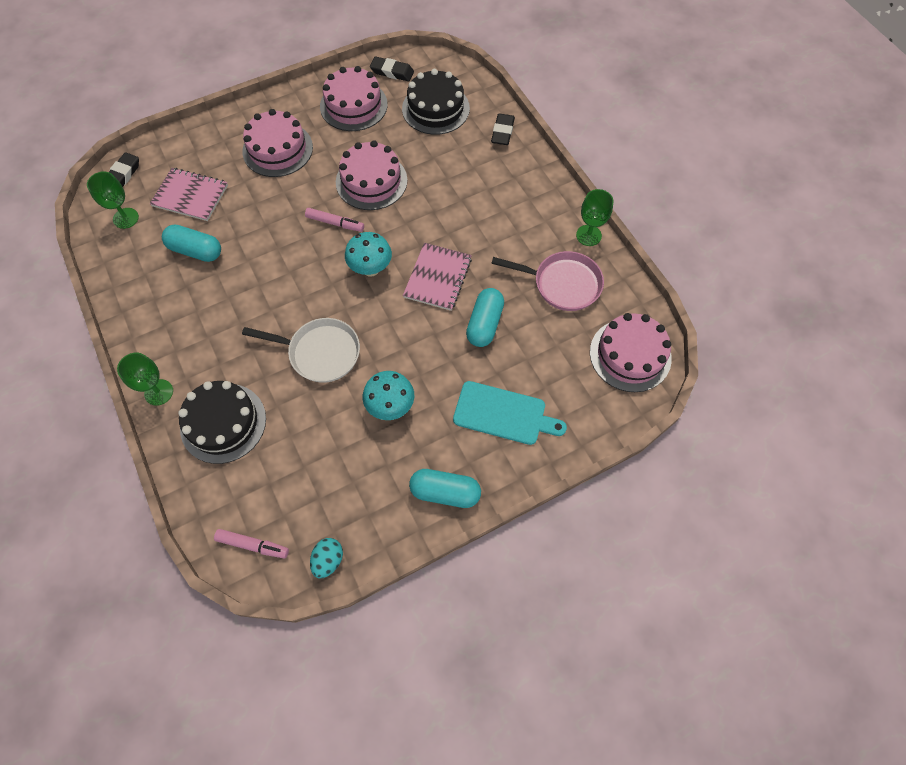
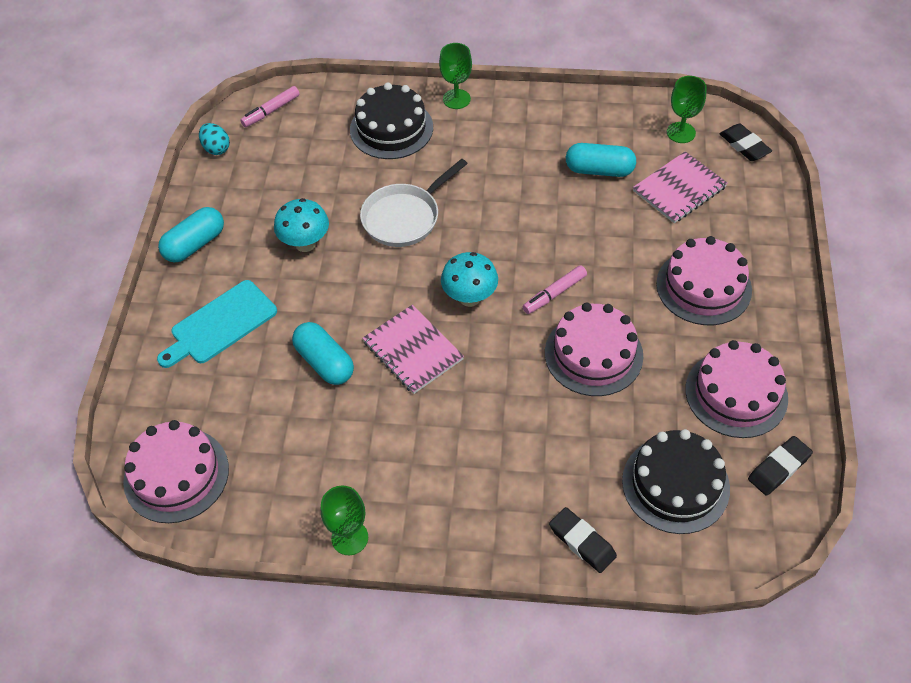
camera: 125 degrees right, 10 degrees down
(196, 250) = (599, 170): turquoise capsule -> turquoise capsule turned 45 degrees clockwise
(562, 284) = (310, 465): pink pan -> none

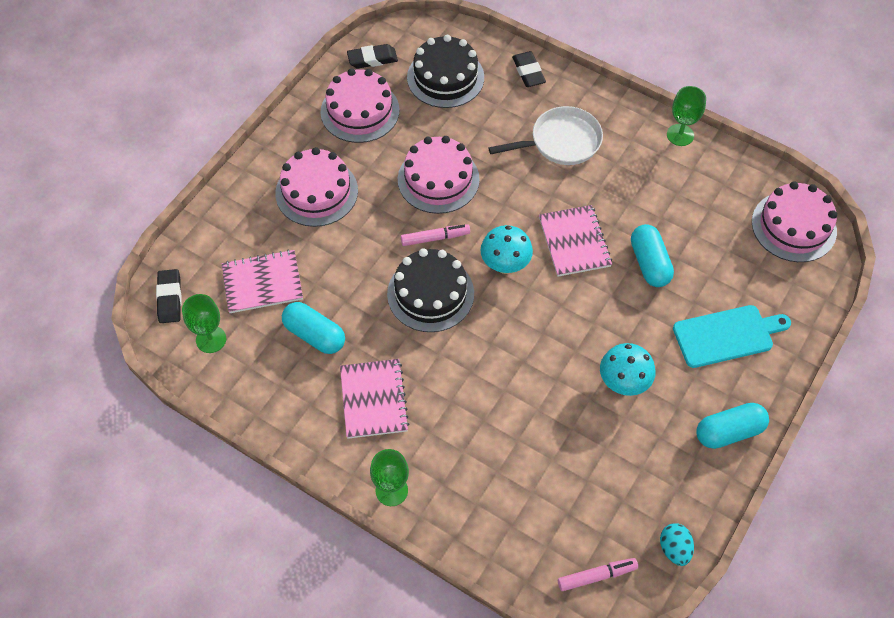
camera: 155 degrees left, 5 degrees up
(391, 128) = (479, 483): black cake -> black cake (430, 293)
(404, 217) = (519, 369): white pan -> white pan (561, 142)
(513, 147) = (373, 399): none -> pink notebook

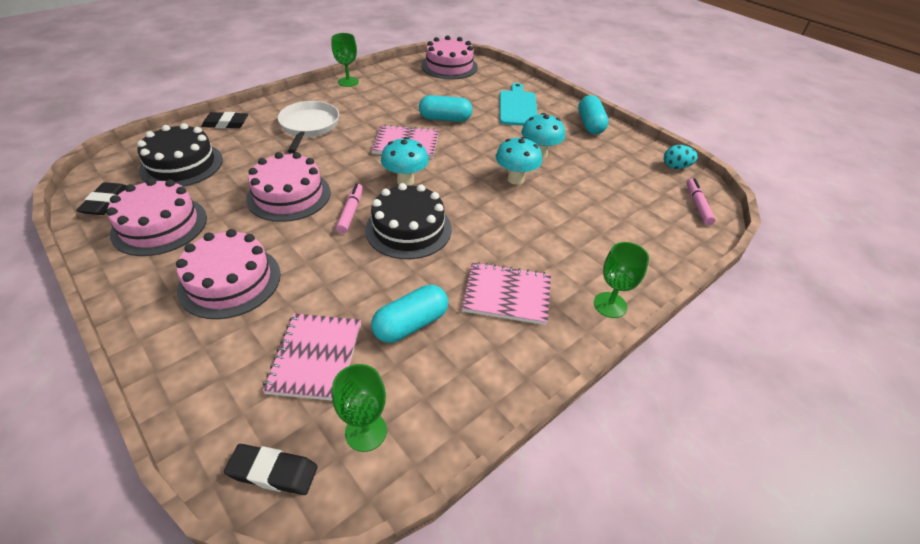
camera: 75 degrees left, 15 degrees down
(558, 368) = (515, 179): none -> turquoise mushroom

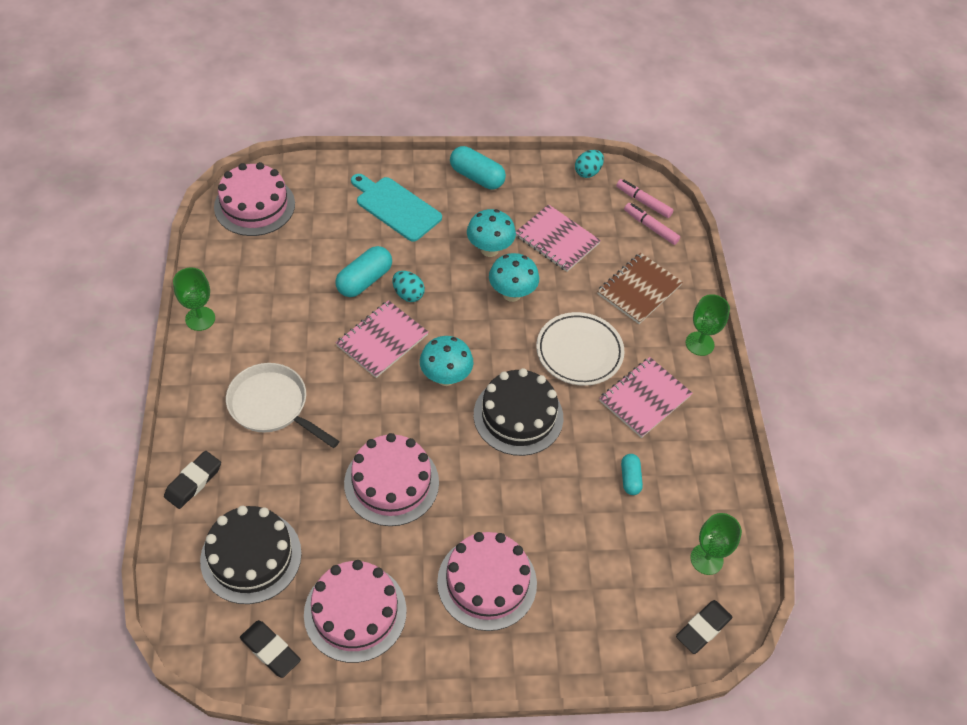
camera: 55 degrees left, 10 degrees up
(316, 357) = (619, 558): pink notebook -> pink notebook (557, 240)
(351, 212) = (459, 446): pink marker -> pink marker (650, 227)
(411, 324) = (630, 478): turquoise capsule -> turquoise capsule, size x0.59
(456, 138) = (408, 294): none -> turquoise egg
(507, 235) = (579, 352): none -> white plate
(612, 241) = (639, 289): none -> brown notebook

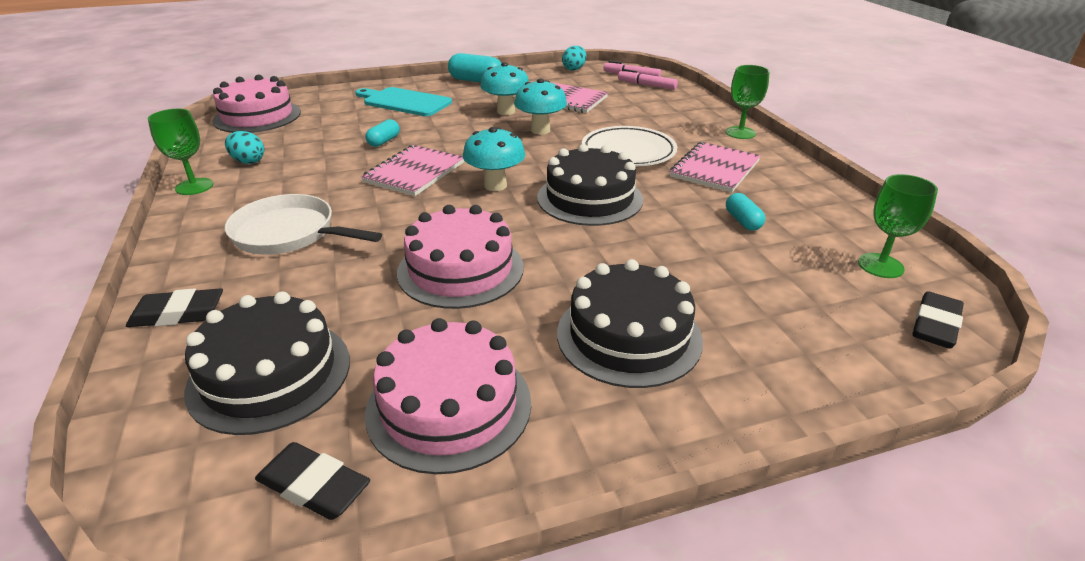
camera: 10 degrees left, 20 degrees down
(193, 482) = (178, 314): black eraser -> black eraser turned 60 degrees clockwise
(364, 280) = (384, 141): turquoise capsule -> turquoise capsule, size x0.59
(408, 294) = (433, 143): turquoise egg -> turquoise egg (248, 161)
(487, 582) = (629, 336): pink cake -> black cake
(639, 289) = (660, 114): brown notebook -> none

